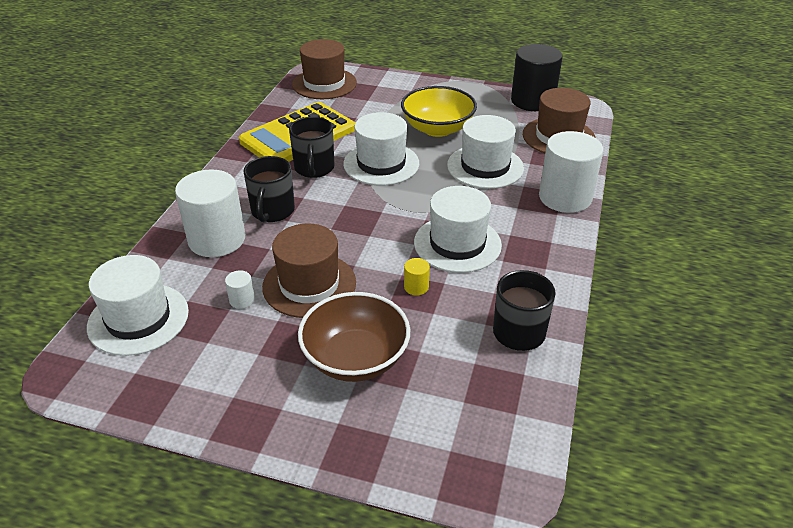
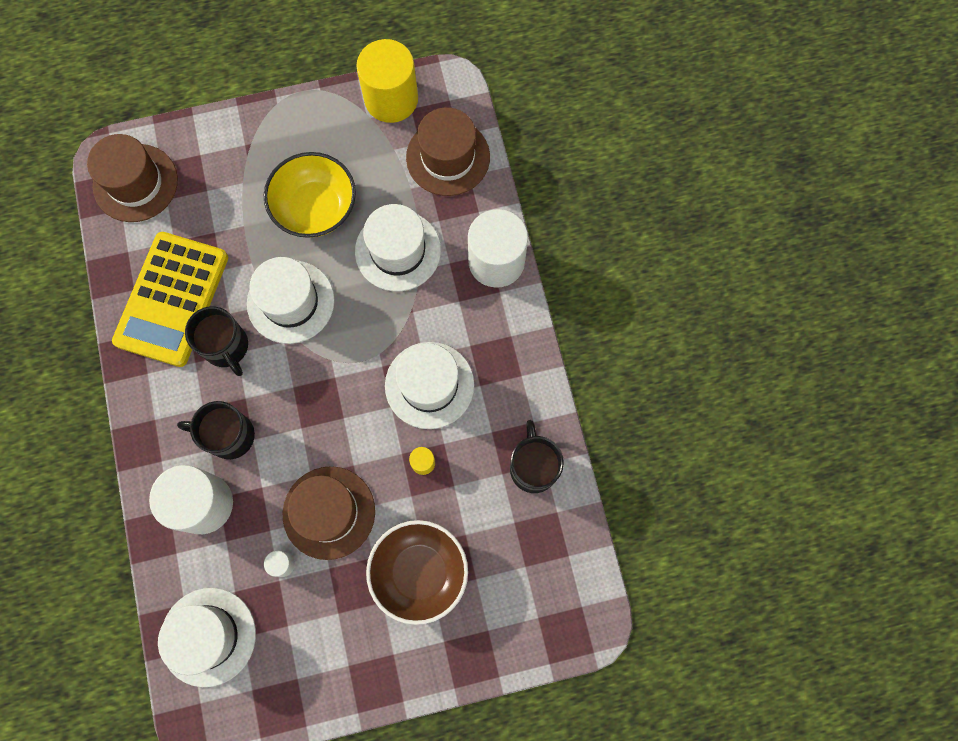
camera: 30 degrees left, 35 degrees up
(272, 211) = (229, 435): black mug -> black mug turned 120 degrees clockwise
(532, 101) = (391, 99): black cylinder -> yellow cylinder

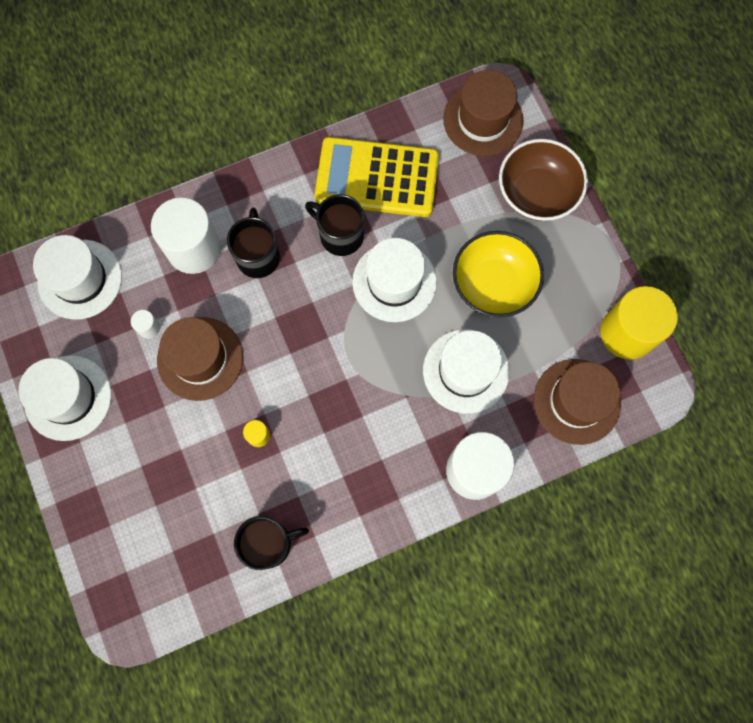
camera: 80 degrees right, 0 degrees up
(226, 347) = (340, 235): black mug -> black mug turned 75 degrees clockwise
(419, 572) = (155, 451): brown bowl -> brown bowl (537, 193)
(429, 385) = (335, 427): white hat -> white hat (68, 397)

